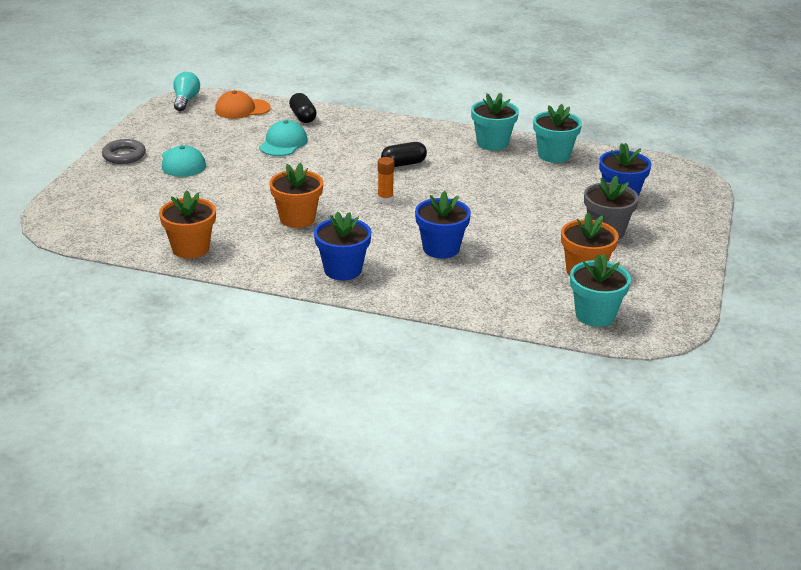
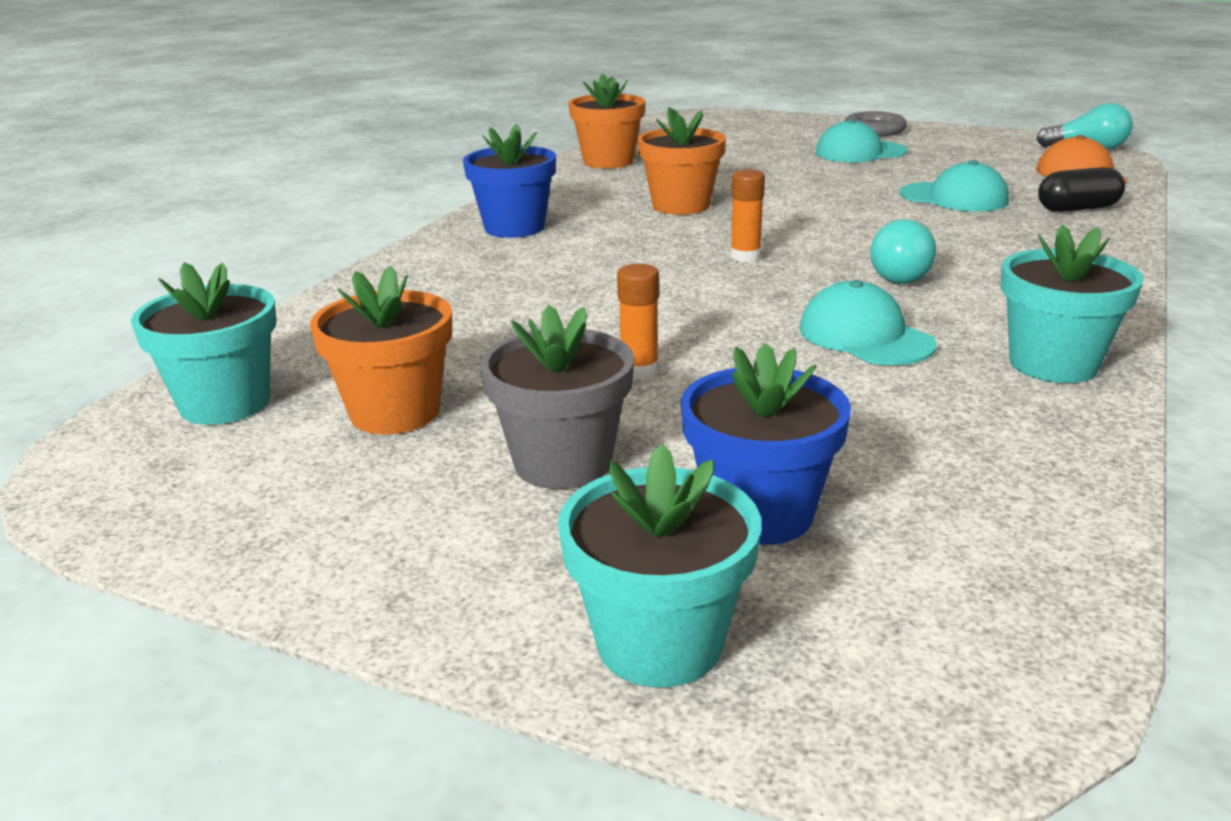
camera: 100 degrees right, 5 degrees down
(403, 164) = (900, 274): black capsule -> turquoise light bulb
(441, 248) = (551, 289): blue flower pot -> none
(477, 175) = (865, 336): none -> turquoise cap
(527, 221) = (639, 371): none -> orange glue stick
(554, 155) = (1016, 439): turquoise flower pot -> turquoise flower pot (659, 643)

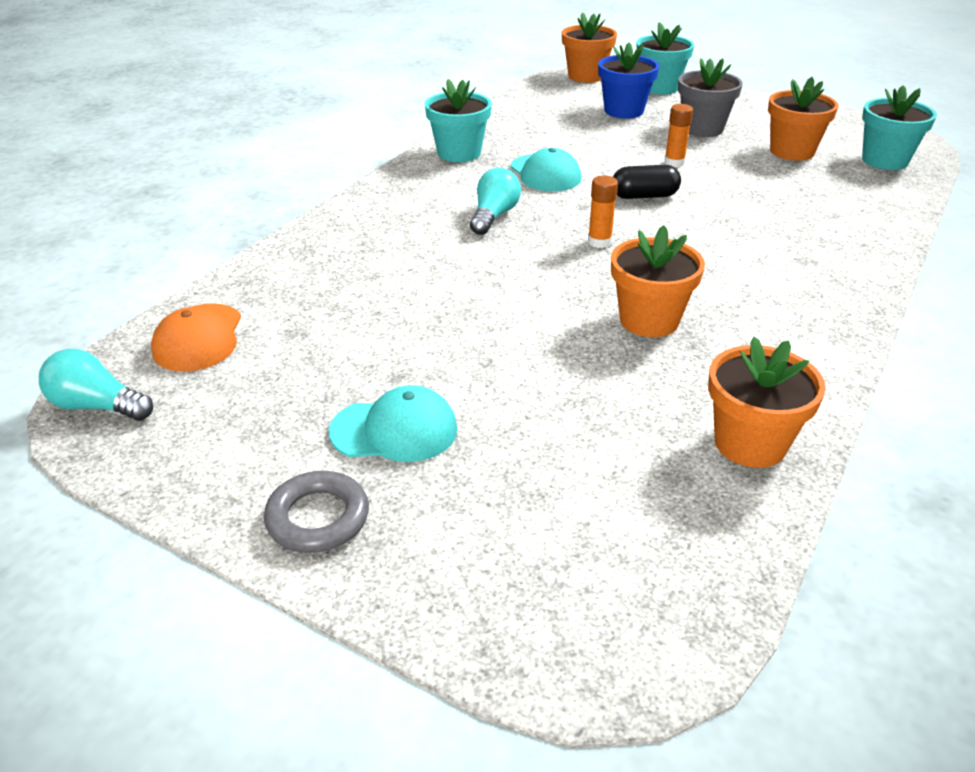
camera: 175 degrees left, 10 degrees up
(514, 227) = (808, 298): blue flower pot -> none
(937, 704) = (586, 76): none -> orange flower pot
(954, 198) = (371, 307): turquoise cap -> none
(1077, 209) = (280, 278): black capsule -> black capsule (644, 196)

